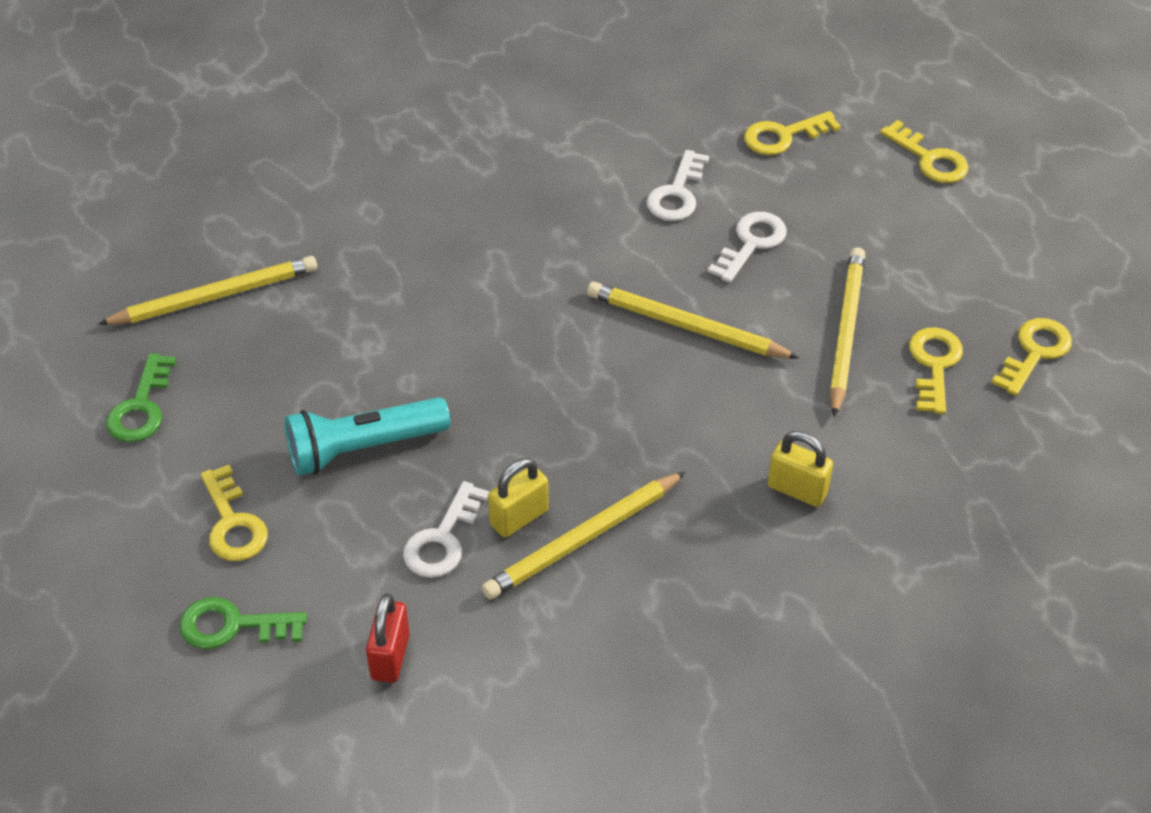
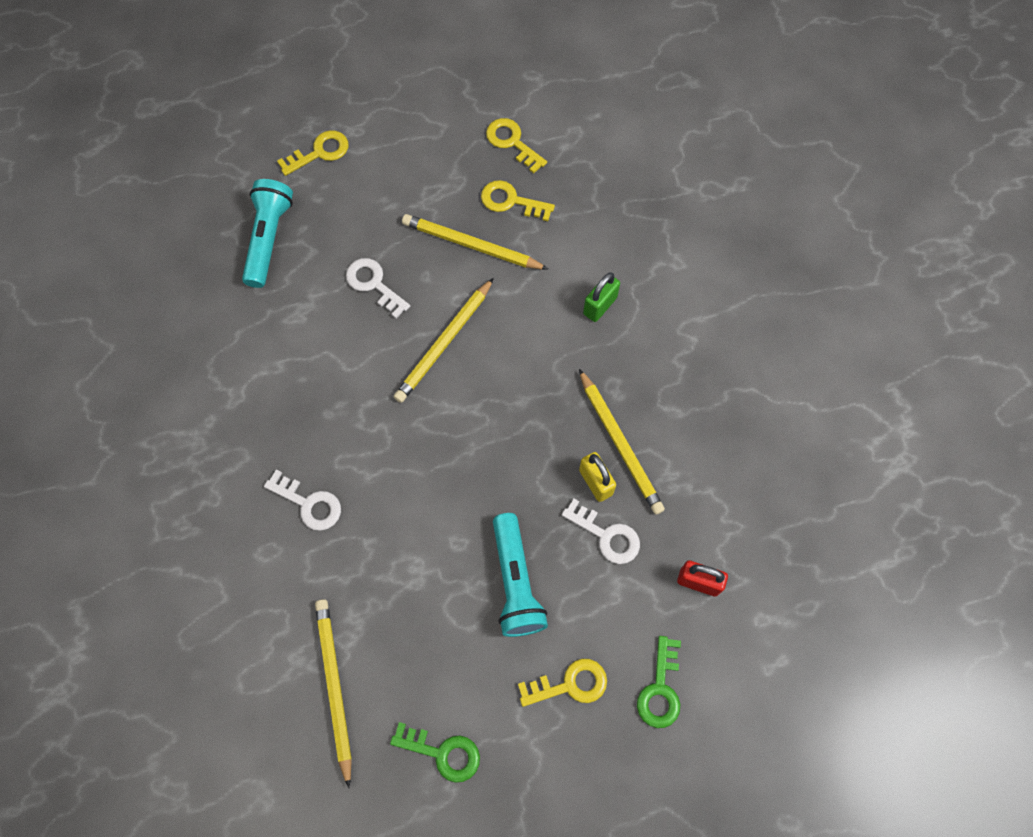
camera: 80 degrees left, 20 degrees up
(677, 194) = (310, 323): white key -> white key (309, 504)
(783, 136) = (269, 239): yellow key -> turquoise flashlight
(797, 489) = (600, 306): yellow padlock -> green padlock

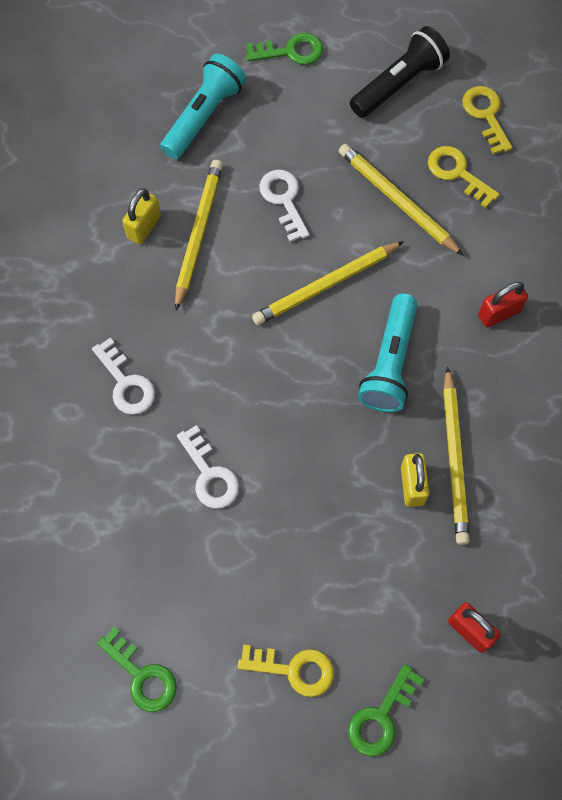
camera: 25 degrees right, 0 degrees up
(260, 359) = (144, 227): none -> yellow padlock
(320, 152) = (291, 51): yellow key -> green key
(335, 687) = (71, 566): yellow pencil -> yellow pencil (198, 234)
(426, 144) = (399, 84): none -> black flashlight
(515, 582) = (287, 547): turquoise flashlight -> turquoise flashlight (389, 363)
(600, 306) = (499, 313): green padlock -> red padlock
(607, 536) = (398, 543): white key -> white key (210, 475)

